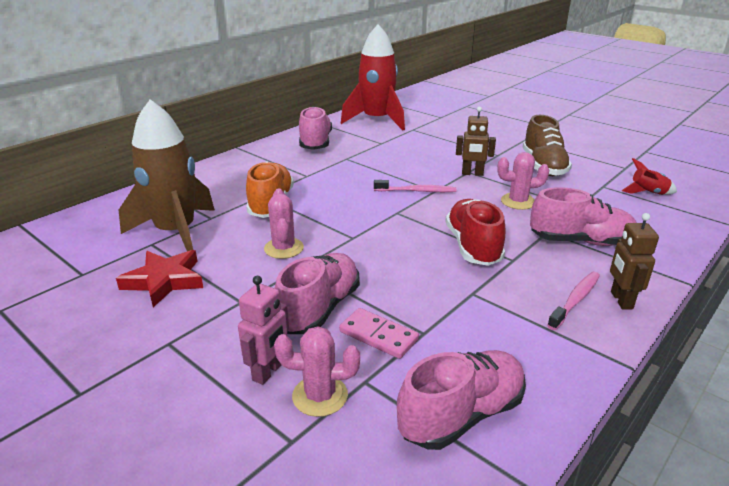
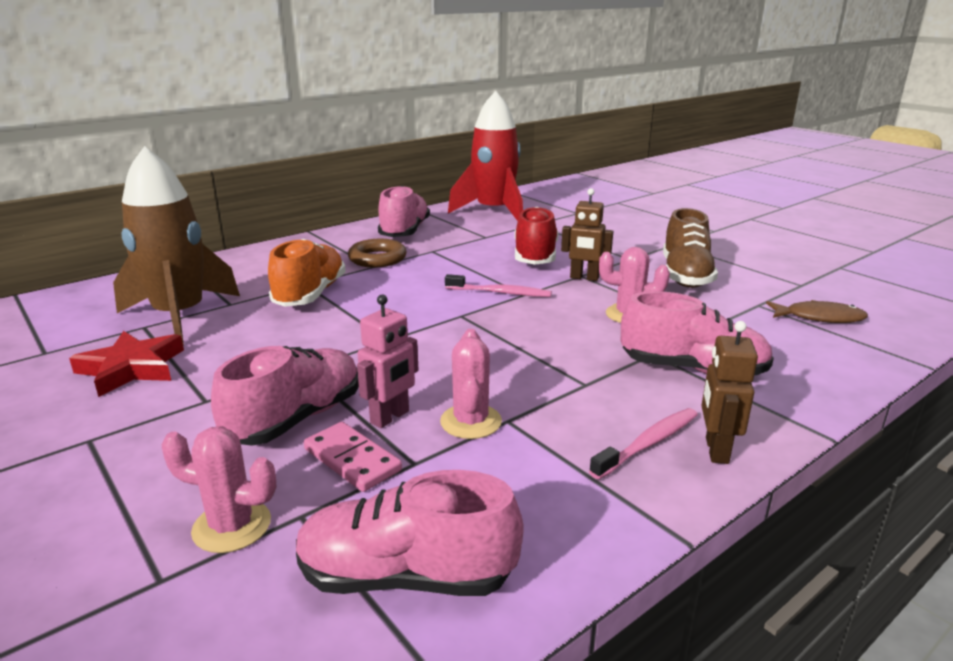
camera: 10 degrees right, 5 degrees down
(268, 372) = (186, 488): pink robot -> pink robot (390, 417)
(283, 248) = (295, 344): pink cactus -> pink cactus (471, 422)
(307, 168) = (377, 258): none -> brown ring
(461, 415) = (406, 577): pink shoe -> pink shoe turned 150 degrees counterclockwise
(473, 246) = (539, 363): red shoe -> red shoe (535, 257)
(647, 193) = (819, 317): red rocket -> brown fish

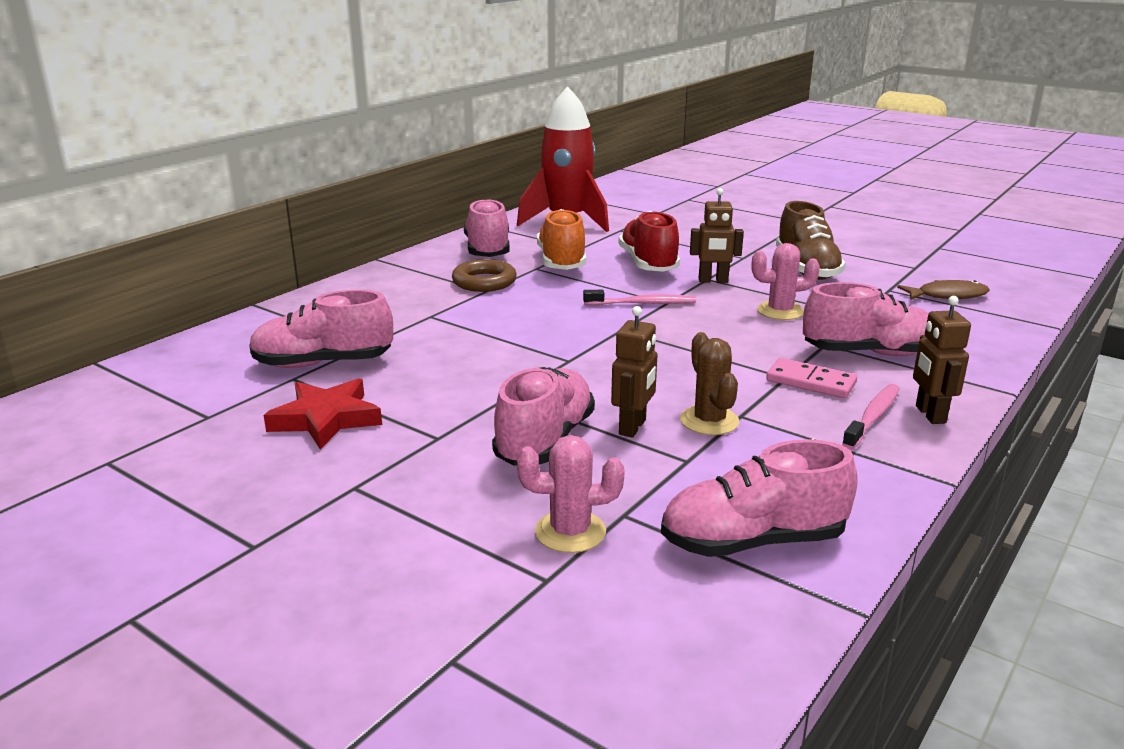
camera: 15 degrees left, 0 degrees up
(179, 316) = (323, 363): brown rocket -> pink shoe
(310, 295) = (446, 326): orange shoe -> orange shoe (562, 262)
(352, 460) = (629, 466): pink domino -> pink domino (810, 382)
(390, 417) = (633, 427): pink robot -> brown robot
(471, 422) = (709, 421): pink cactus -> brown cactus

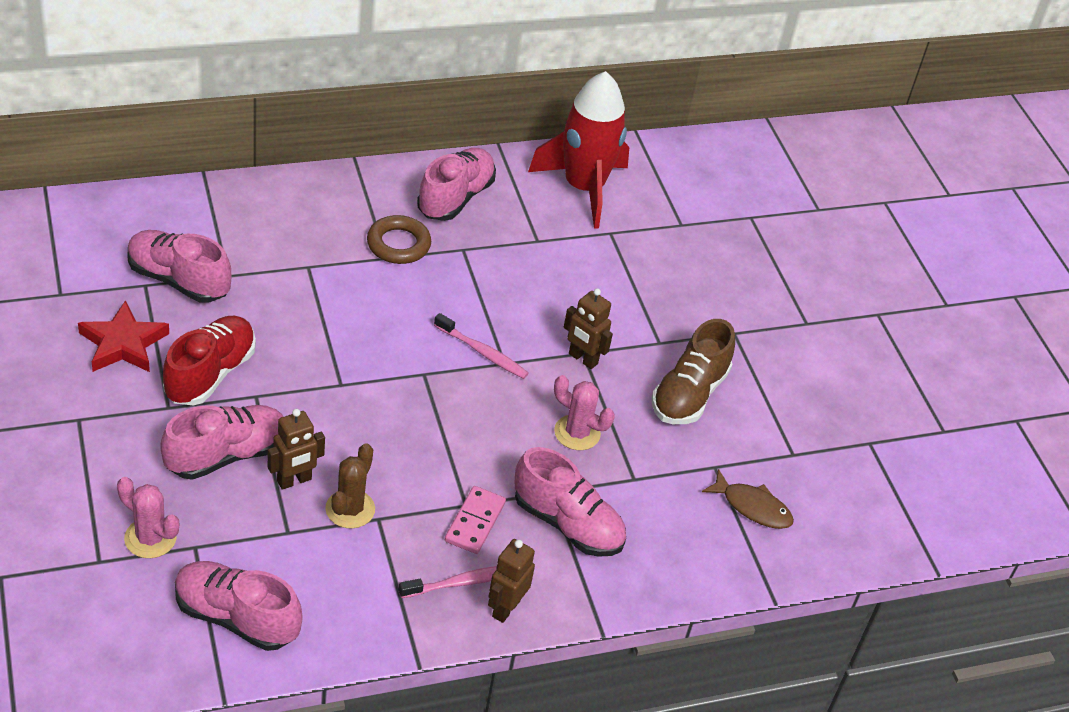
camera: 30 degrees right, 20 degrees up
(562, 262) = (494, 254): orange shoe -> none
(648, 264) = (562, 301): red shoe -> red shoe (210, 374)
(810, 382) = (474, 522): pink domino -> pink domino turned 45 degrees clockwise

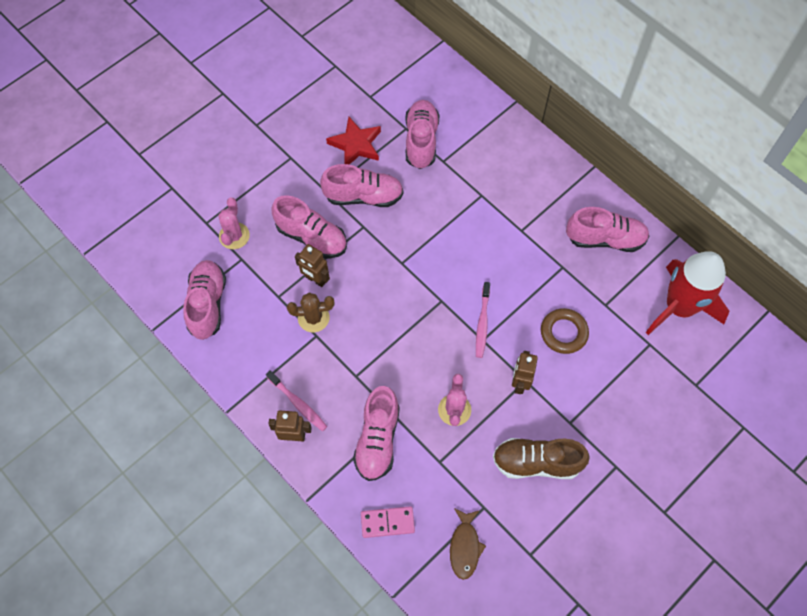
camera: 70 degrees right, 20 degrees up
(210, 374) = (363, 196): red shoe -> pink shoe
(398, 244) = (537, 230): brown ring -> brown ring (563, 333)
(474, 522) = (346, 387): pink domino -> pink domino (387, 522)

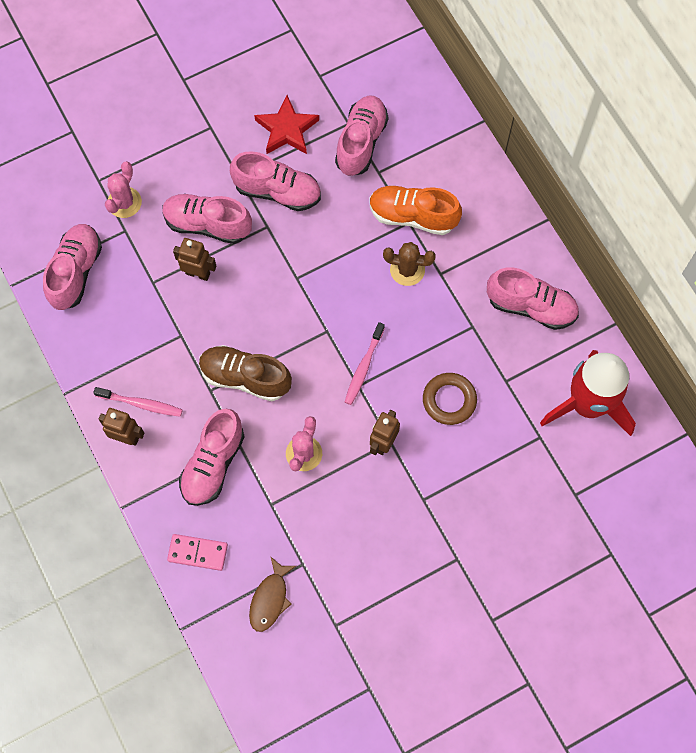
camera: 15 degrees right, 5 degrees up
(298, 403) = (141, 404): pink toothbrush -> pink toothbrush turned 45 degrees counterclockwise
(311, 237) = (207, 224): pink shoe -> pink shoe turned 150 degrees clockwise
(313, 318) = (183, 315): brown cactus -> brown cactus (407, 270)
(315, 279) = (198, 273): brown robot -> brown robot turned 150 degrees clockwise
(483, 189) = (412, 216): none -> orange shoe
(536, 462) = (373, 532): brown shoe -> brown shoe (245, 377)

